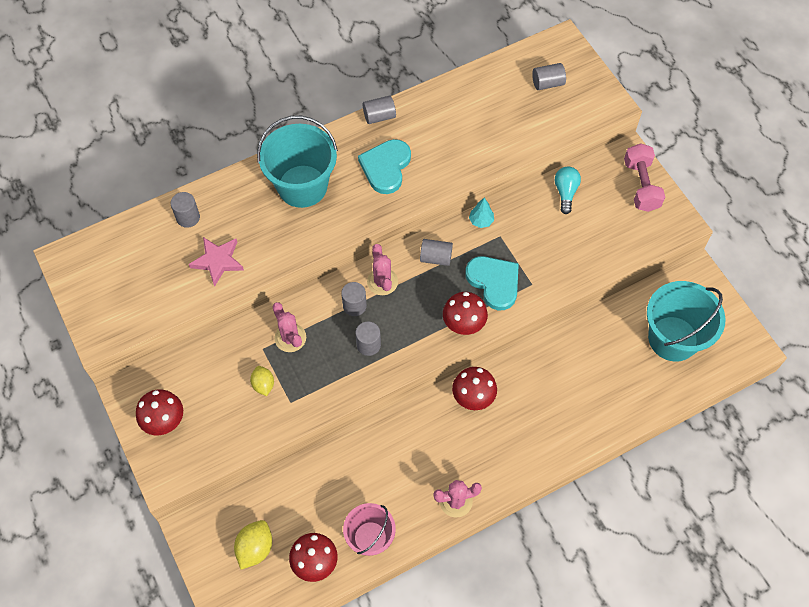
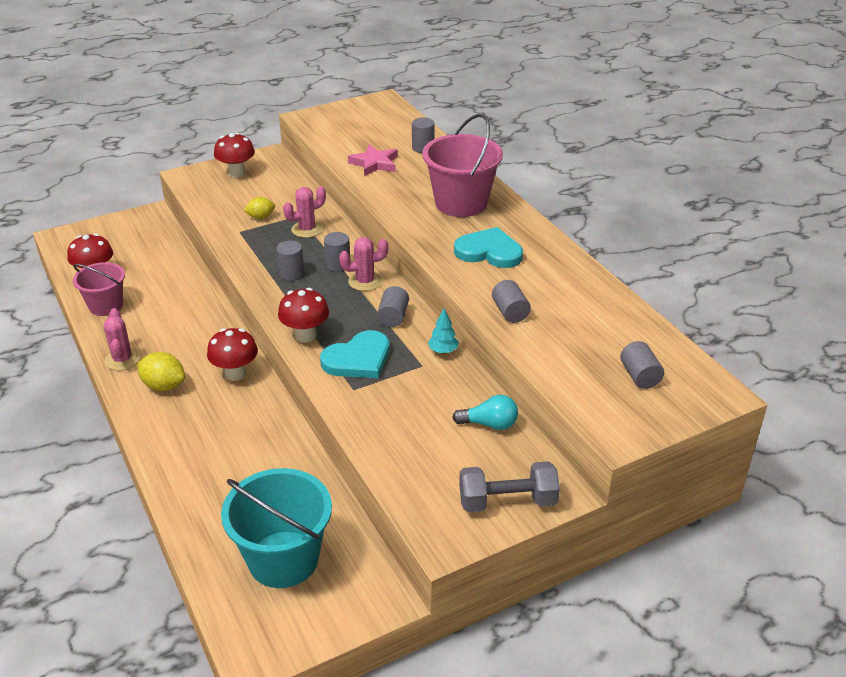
camera: 90 degrees right, 25 degrees down
(255, 548) = (122, 244): yellow lemon -> yellow lemon (164, 386)
(302, 186) = (461, 203): turquoise bucket -> pink bucket
(379, 116) = (558, 247): grey cylinder -> grey cylinder (510, 312)
(641, 185) = (507, 501): pink dumbbell -> grey dumbbell

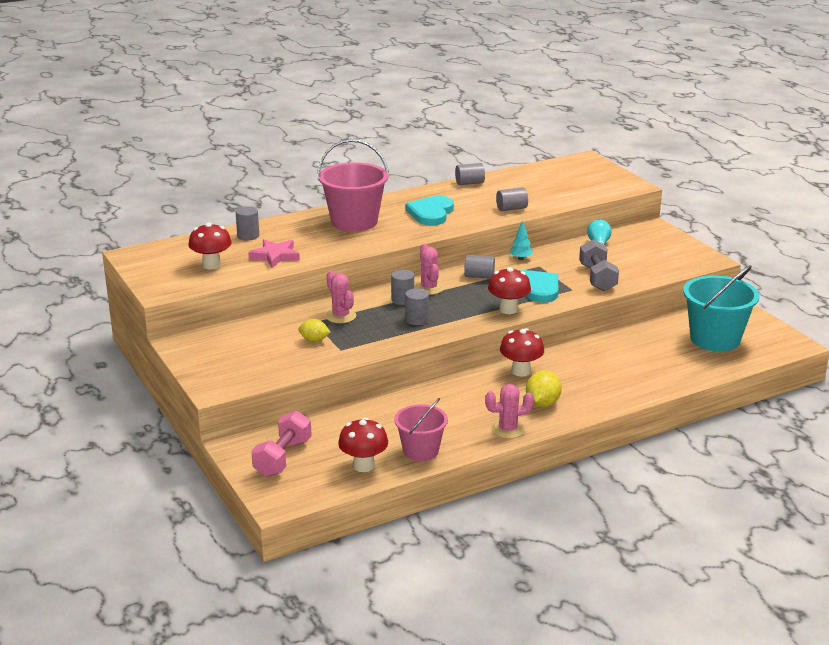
camera: 90 degrees left, 10 degrees down
(124, 236) = (282, 458): none -> pink dumbbell
(237, 173) = (216, 359): red mushroom -> red mushroom (211, 265)
(260, 217) = (314, 340): yellow lemon -> yellow lemon turned 60 degrees counterclockwise
(507, 501) = (668, 242): grey dumbbell -> grey dumbbell (597, 278)
(640, 376) = (575, 176): grey cylinder -> grey cylinder (469, 183)

